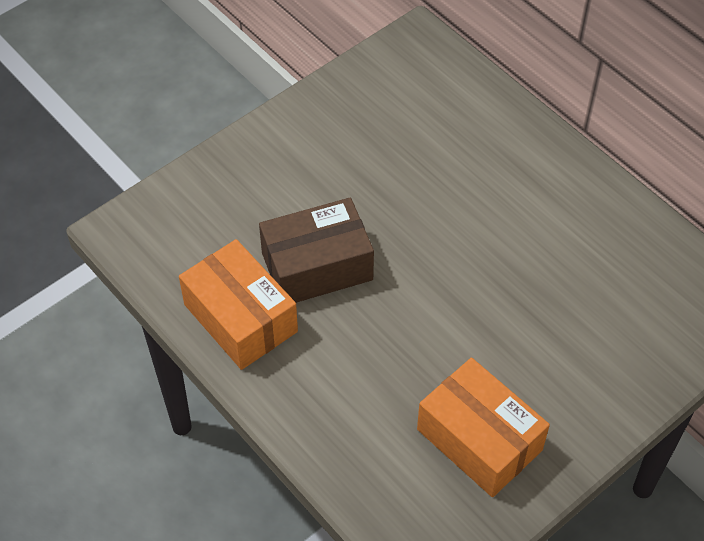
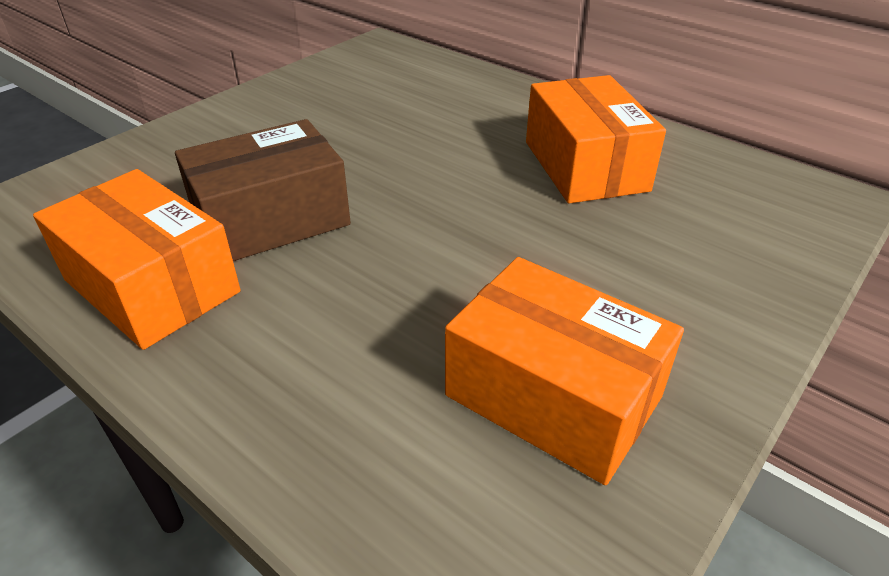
camera: 10 degrees left, 15 degrees down
(561, 240) = (585, 166): none -> orange box

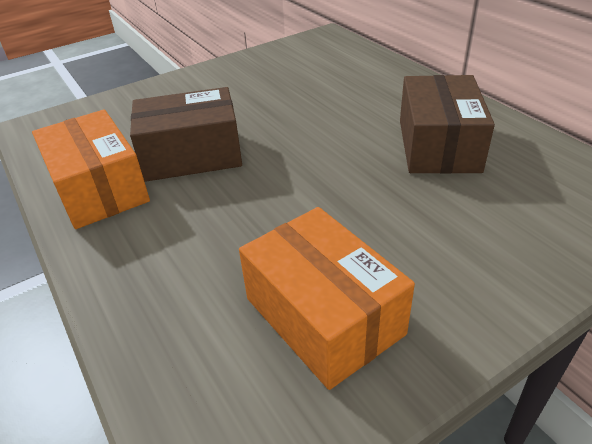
camera: 20 degrees right, 0 degrees up
(585, 166) = (438, 145): orange box -> brown box

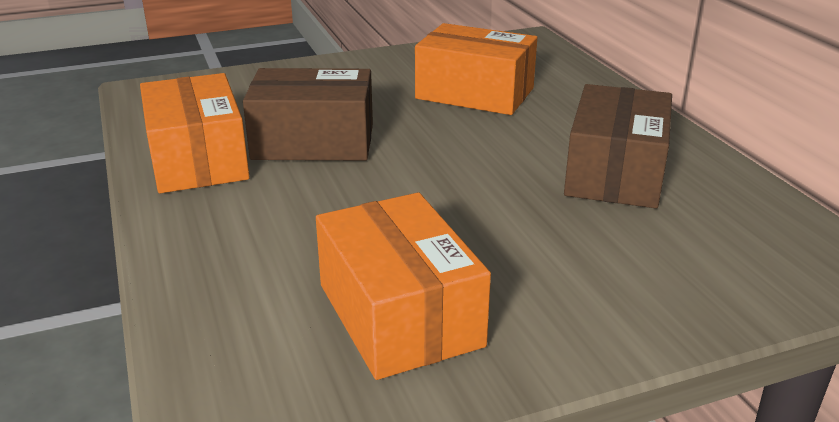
camera: 10 degrees right, 10 degrees down
(304, 90) = (475, 93): none -> orange box

